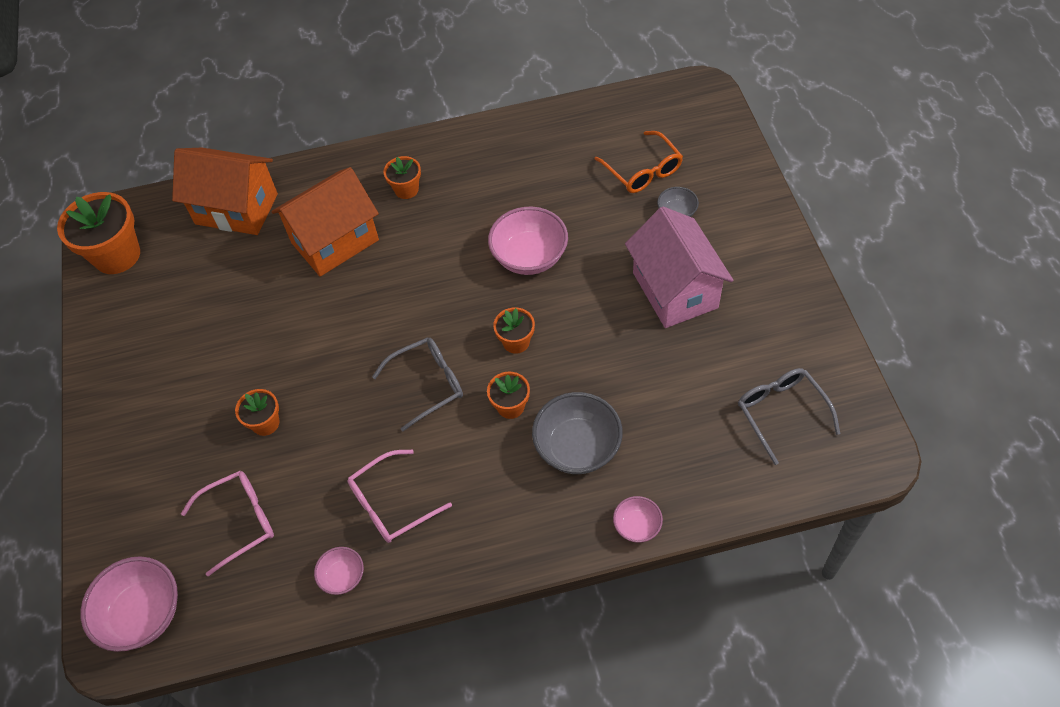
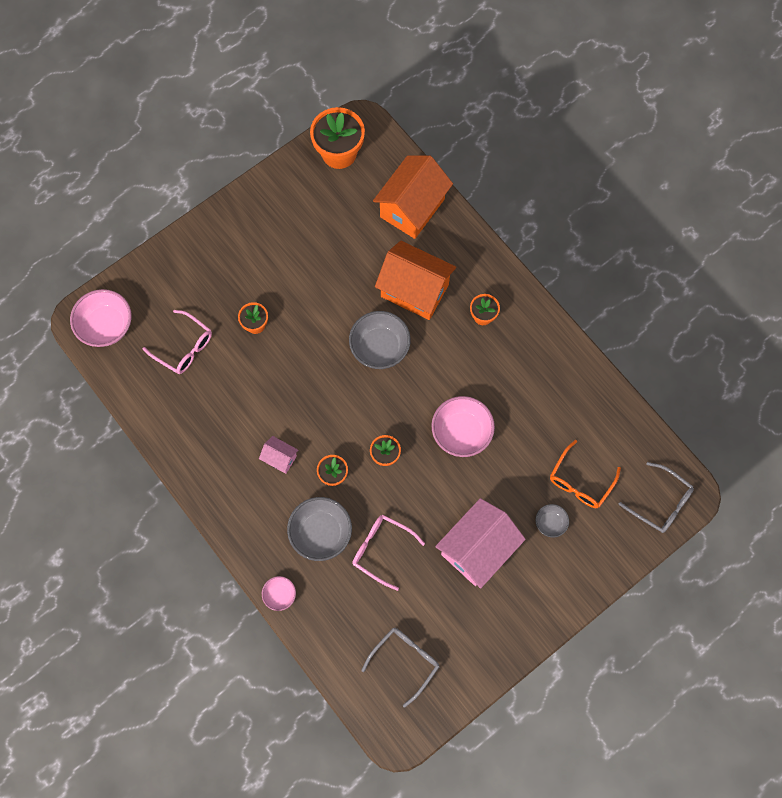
camera: 60 degrees right, 15 degrees up
(236, 209) = (412, 208): orange house -> orange house turned 45 degrees clockwise
(343, 577) = (174, 428): pink bowl -> none
(380, 300) = (380, 347): none -> grey bowl
(391, 504) = (232, 433): pink glasses -> pink glasses (381, 549)
(428, 384) = (327, 413): grey glasses -> grey glasses (661, 503)
(456, 459) = (280, 458): none -> pink house

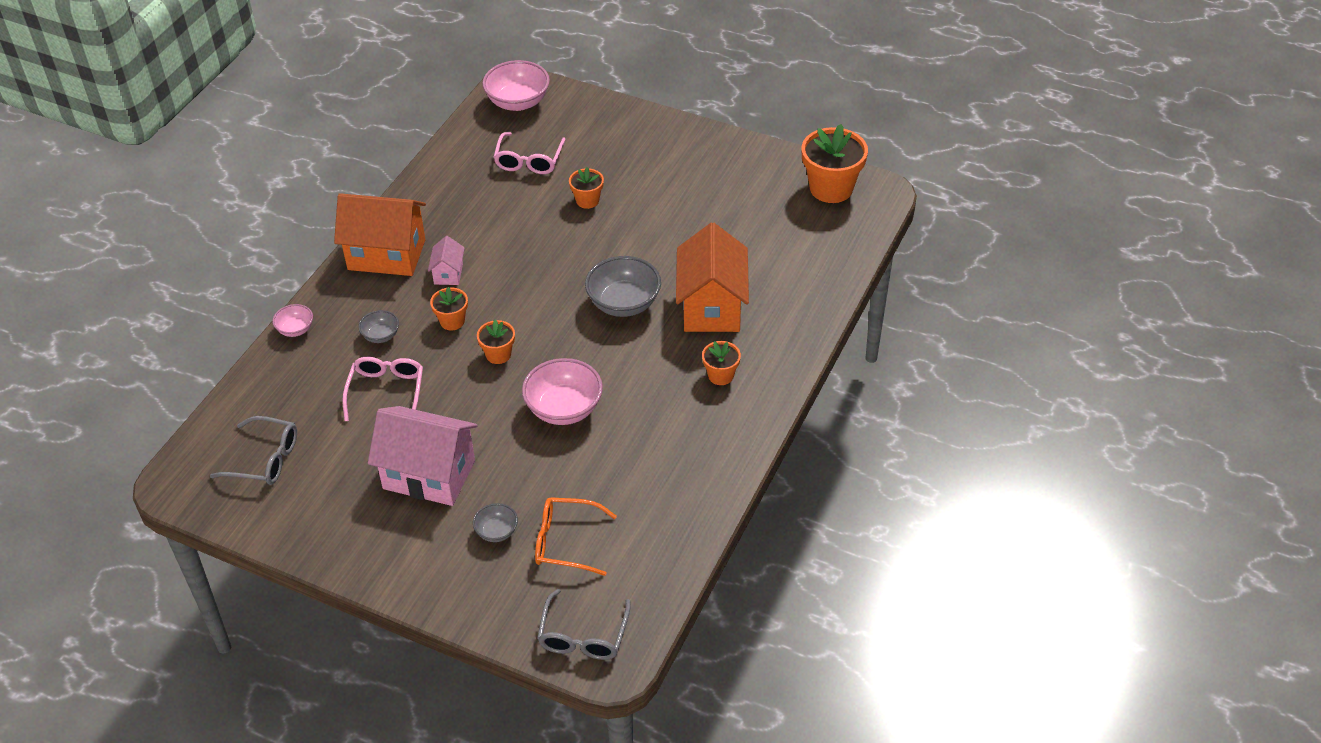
camera: 65 degrees right, 25 degrees down
(321, 533) = (381, 335): grey bowl -> grey bowl, size x0.53
(412, 208) = (810, 268): orange house -> orange house (386, 254)

